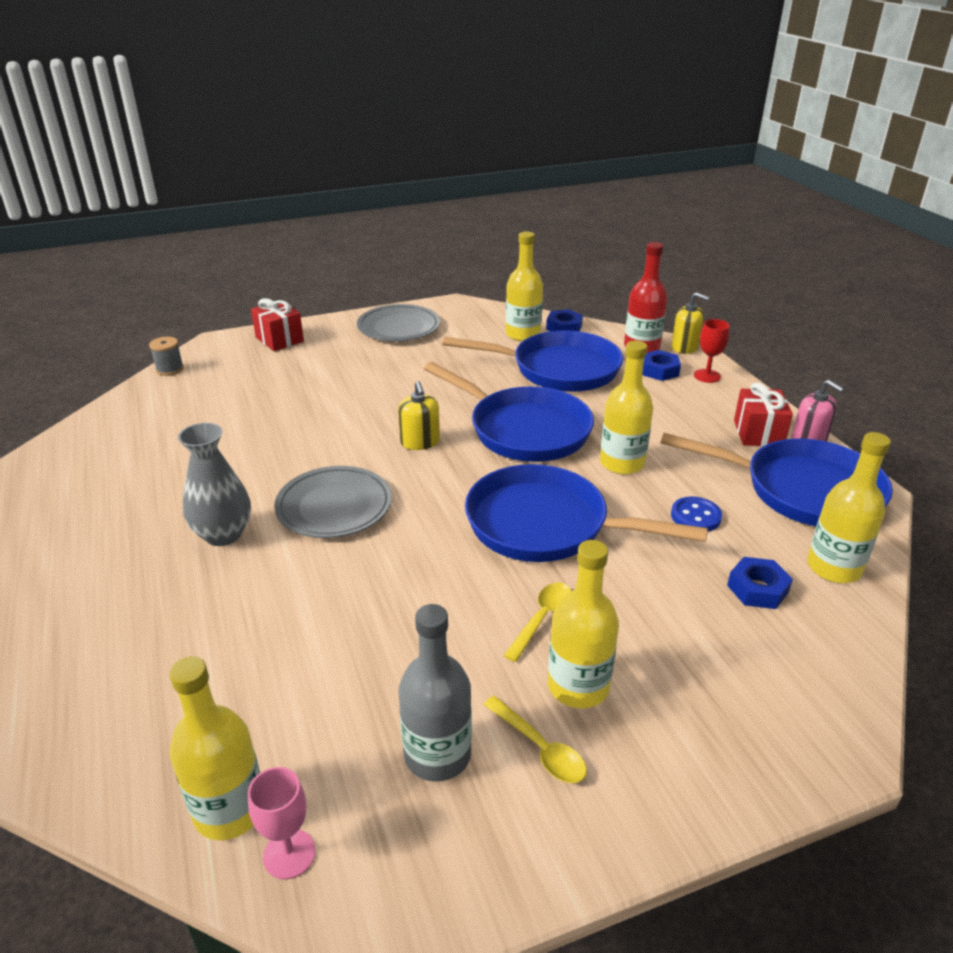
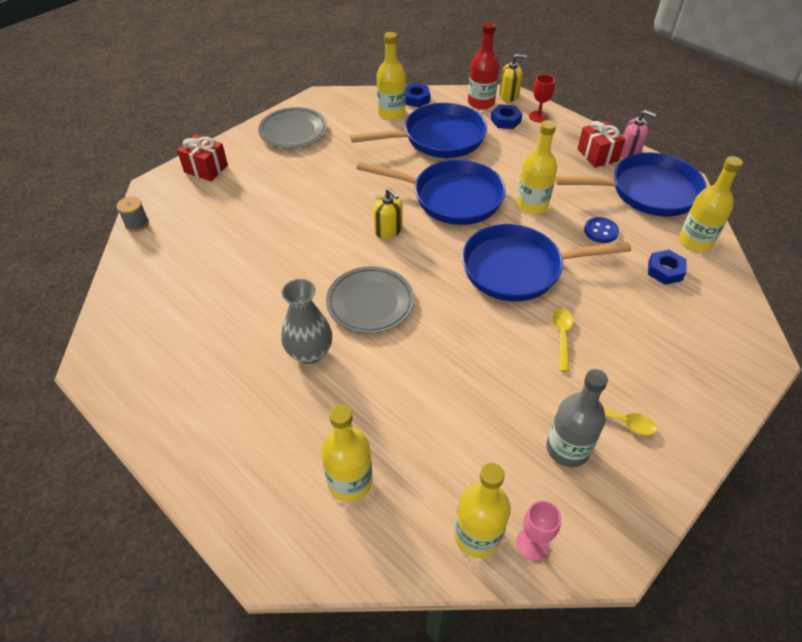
camera: 25 degrees left, 15 degrees up
(578, 686) = (612, 373): yellow bottle -> yellow bottle (350, 481)

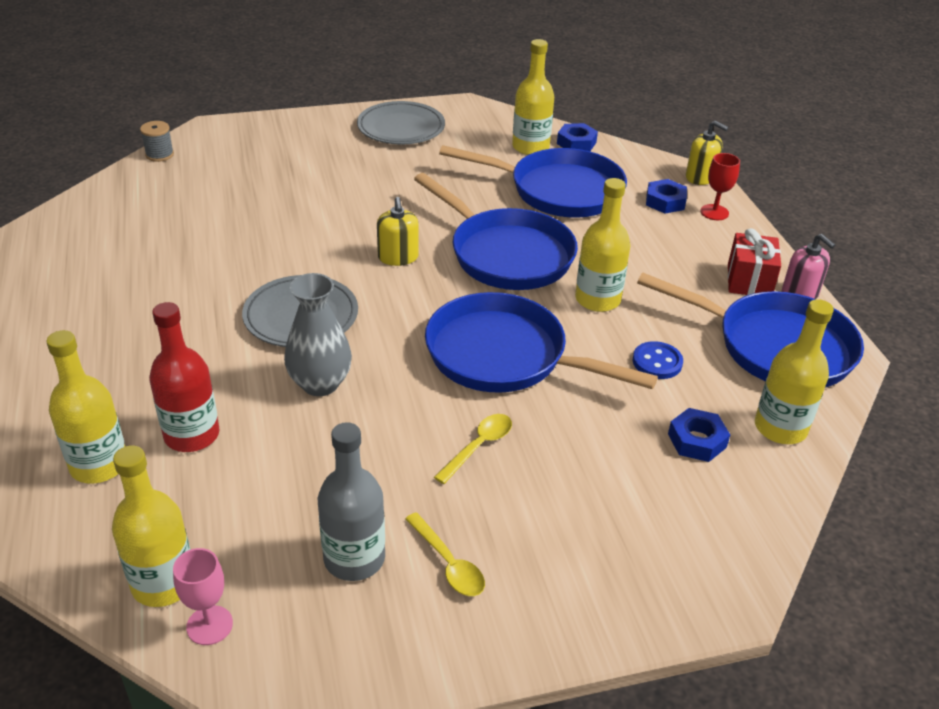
camera: 30 degrees right, 10 degrees down
(206, 169) = (275, 131): red gift -> none
(309, 352) = (190, 333): grey vase -> grey vase (320, 384)
(481, 103) = (654, 173): red bottle -> red bottle (192, 435)

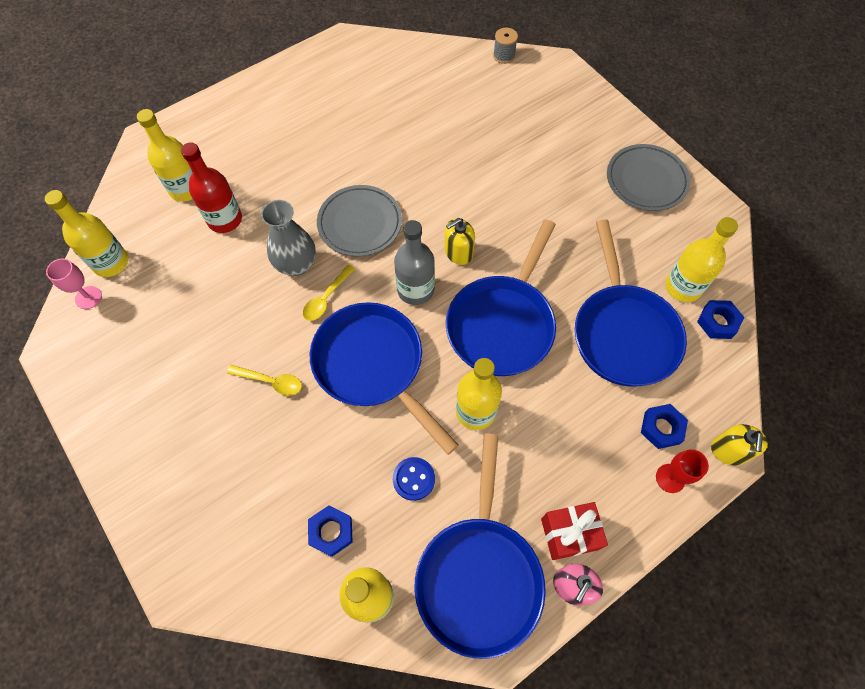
camera: 70 degrees right, 25 degrees up
(354, 558) = (153, 347): grey bottle -> grey bottle (415, 290)
(448, 563) = (163, 400): yellow spoon -> yellow spoon (326, 298)
(504, 356) = (373, 365): blue pan -> blue pan turned 45 degrees counterclockwise

